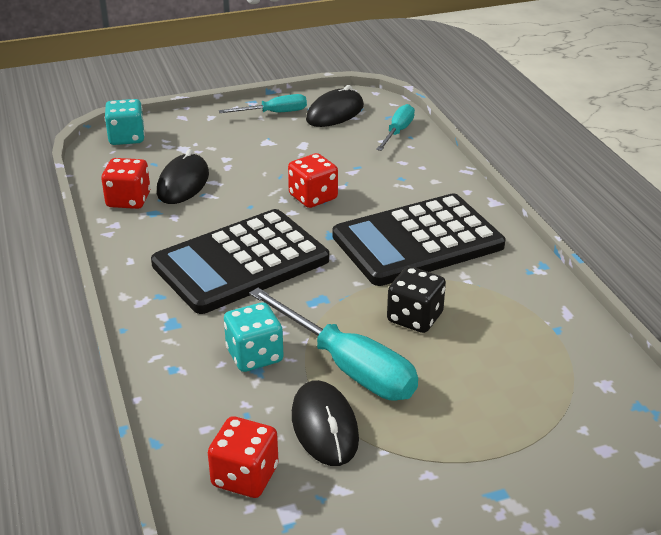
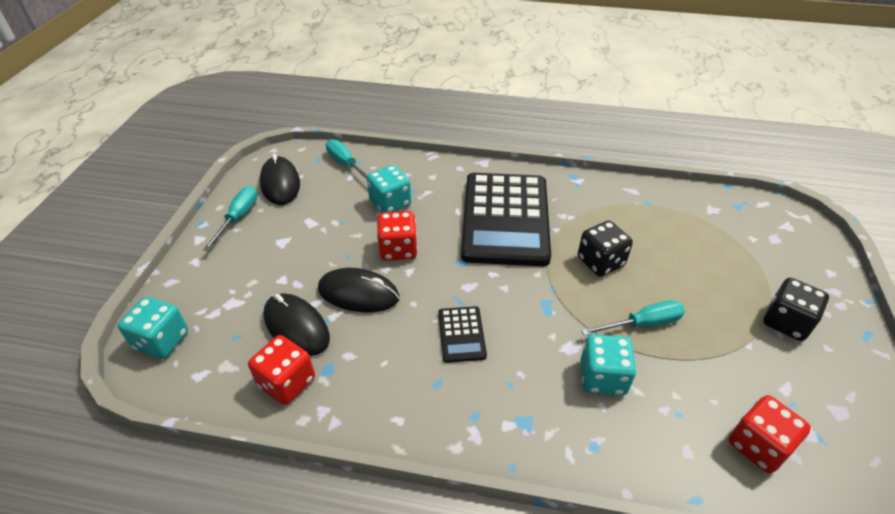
camera: 60 degrees left, 10 degrees up
(241, 262) = (461, 334): black calculator -> black calculator, size x0.42
(325, 427) = (711, 368): black mouse -> black mouse (358, 293)
(347, 367) = (643, 324): turquoise screwdriver -> turquoise screwdriver, size x0.58
(369, 172) = (390, 203): none -> turquoise dice
(448, 478) = (786, 322): none -> black dice

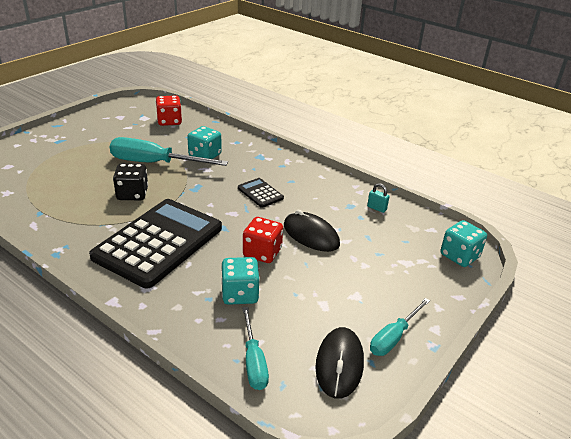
camera: 155 degrees left, 10 degrees down
(287, 382) = (376, 208): red dice -> turquoise padlock
(296, 327) = (362, 231): black mouse -> none
(461, 334) = (260, 193): black calculator -> black calculator turned 60 degrees counterclockwise
(643, 324) = (155, 163): turquoise screwdriver -> turquoise screwdriver, size x1.72
(786, 322) = (83, 140): black dice -> none

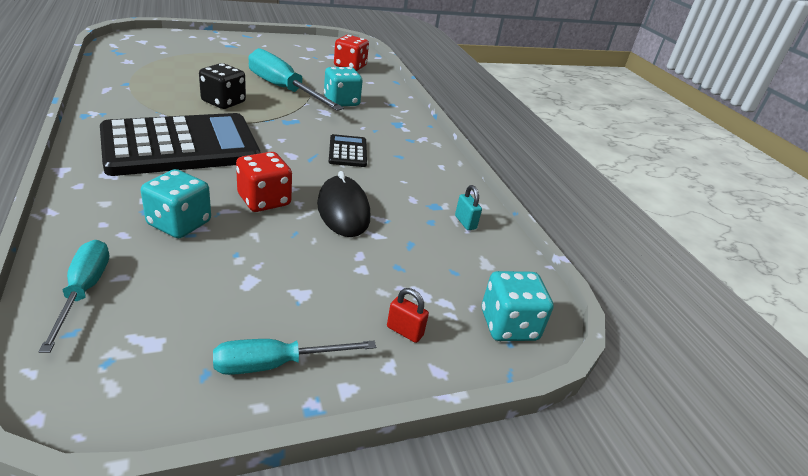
camera: 30 degrees right, 0 degrees up
(253, 361) = (84, 291): turquoise screwdriver -> turquoise screwdriver turned 150 degrees clockwise
(339, 364) = (164, 352): black mouse -> none
(423, 286) = (404, 331): none -> red padlock

